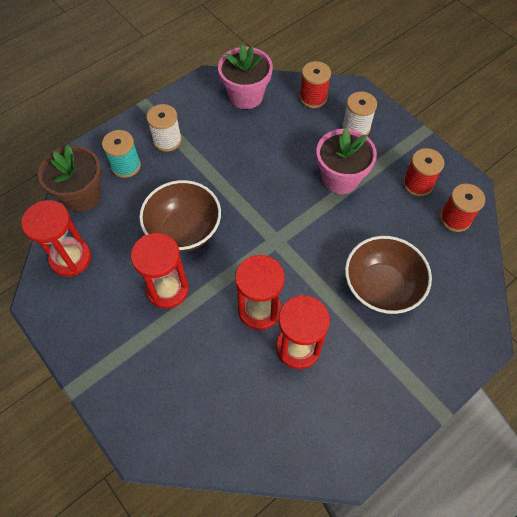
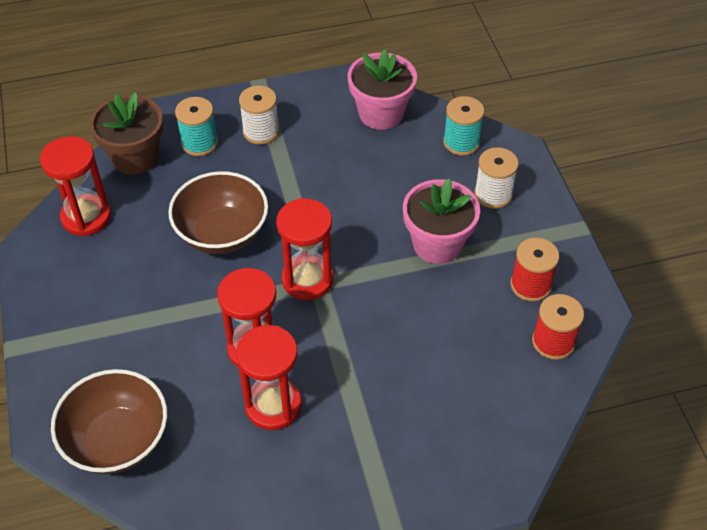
camera: 25 degrees right, 10 degrees down
(167, 289) = (168, 287): red hourglass -> red hourglass (307, 279)
(313, 98) = (461, 142): red spool -> turquoise spool
(381, 287) = (410, 381): brown bowl -> brown bowl (117, 440)

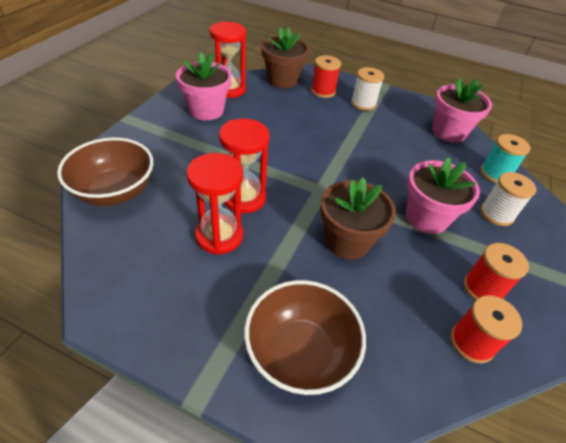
camera: 35 degrees right, 5 degrees down
(94, 268) = (206, 110): none -> pink flower pot
(199, 143) = (323, 91): turquoise spool -> red spool
(222, 233) = (290, 134): brown bowl -> brown bowl (300, 352)
(307, 279) = (316, 184): red hourglass -> none
(390, 322) = (347, 241): none -> brown flower pot

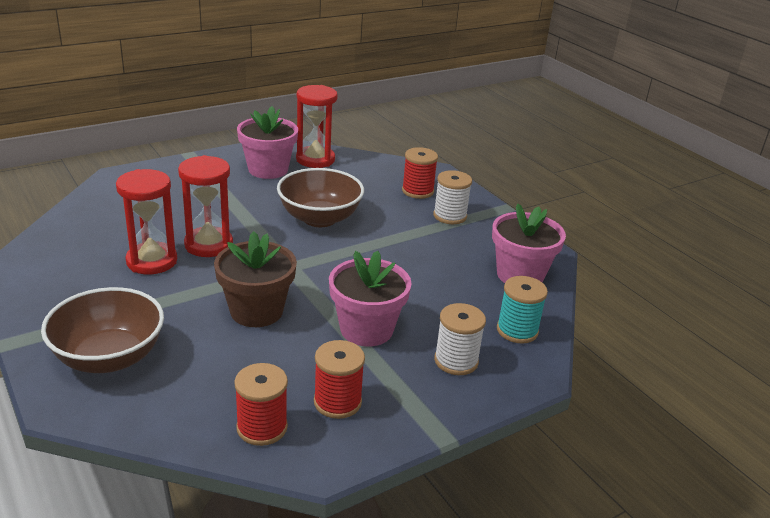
camera: 35 degrees right, 15 degrees down
(115, 191) = (112, 201): brown bowl -> brown bowl (319, 218)
(282, 80) = (385, 168): brown flower pot -> none

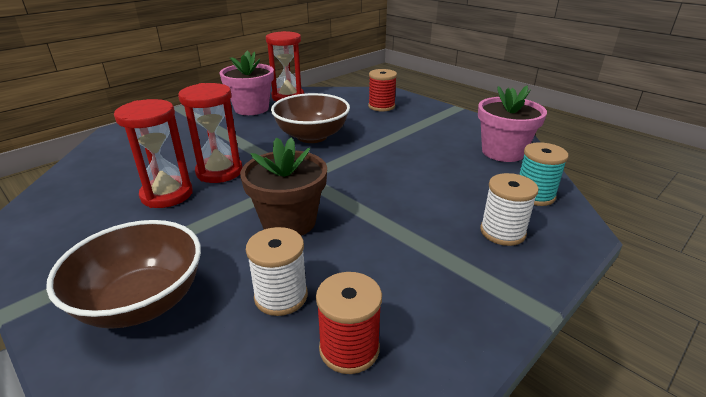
camera: 10 degrees left, 0 degrees up
(337, 402) = (416, 298): red spool -> none
(366, 329) = (403, 219): pink flower pot -> none
(450, 216) = (417, 119): white spool -> white spool (281, 296)

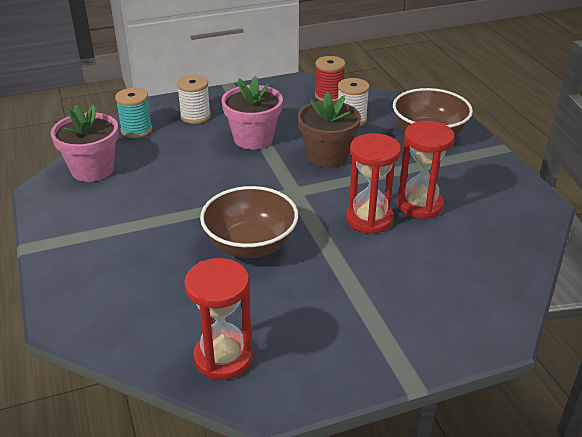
camera: 155 degrees left, 5 degrees up
(251, 108) = (296, 337): pink flower pot -> pink flower pot (253, 138)
(381, 106) = (114, 281): red spool -> none

